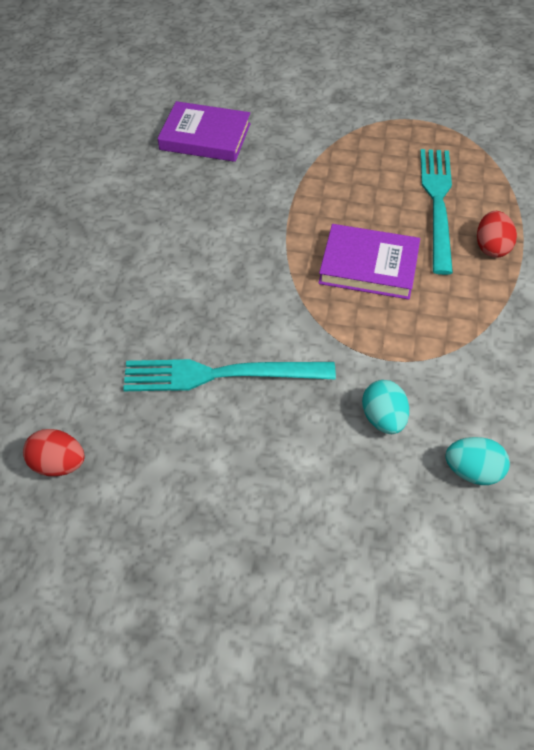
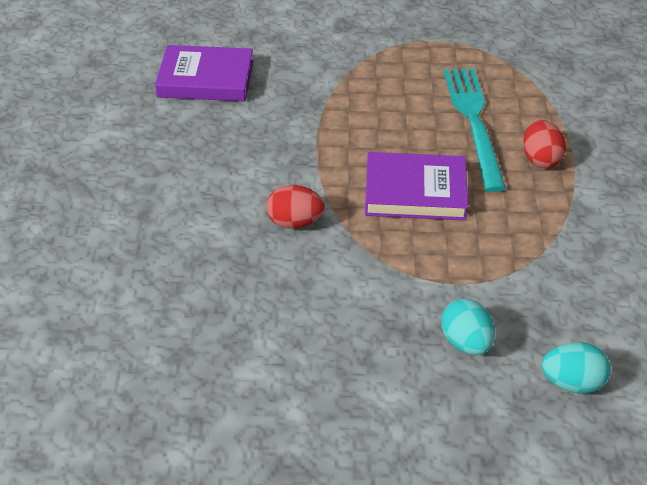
camera: 10 degrees left, 10 degrees down
(58, 464) = (115, 437): red egg -> red egg (295, 223)
(220, 374) = (278, 320): turquoise fork -> none

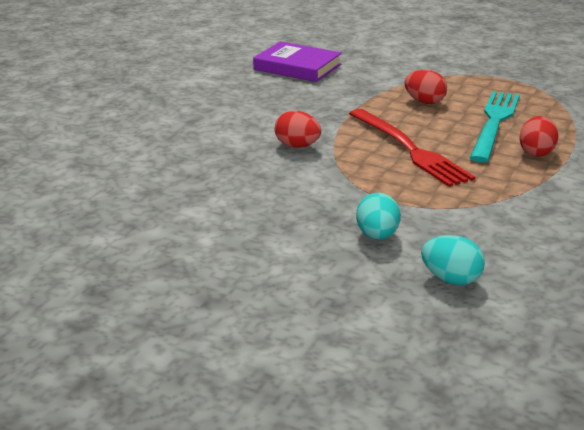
camera: 25 degrees right, 15 degrees down
(383, 105) = (424, 102): none -> red egg
(415, 191) = (409, 149): purple book -> red fork

